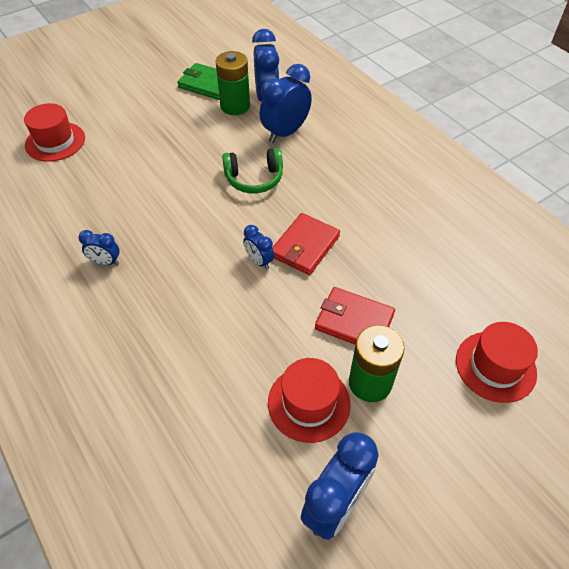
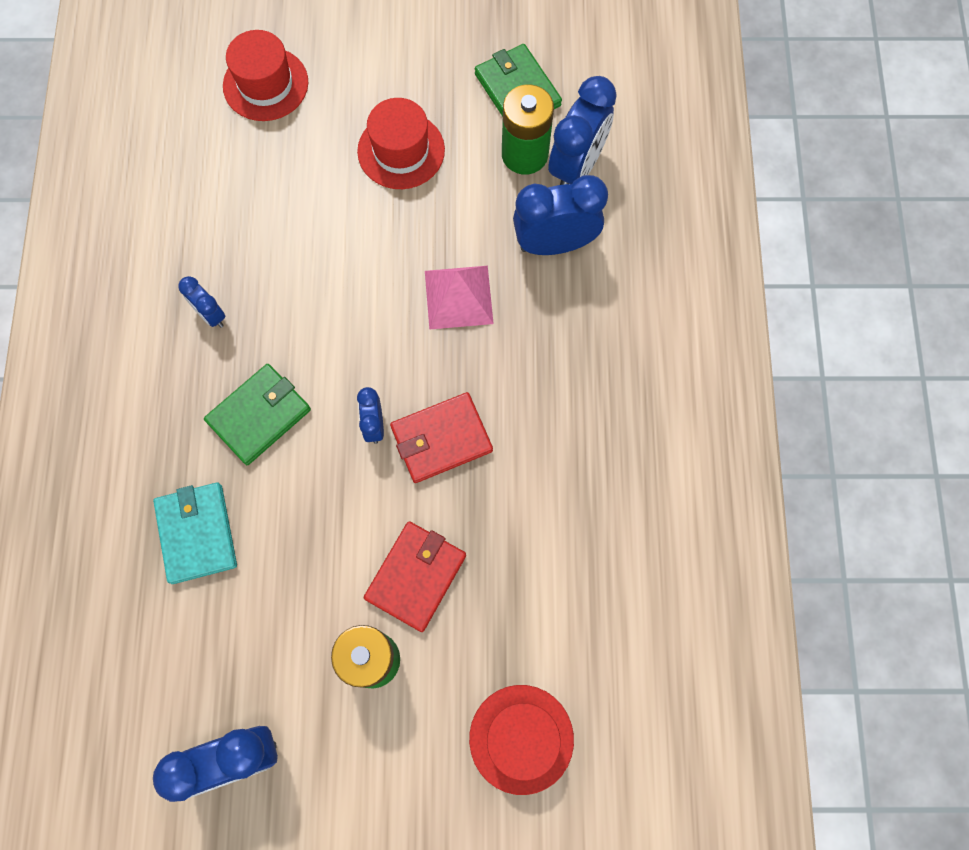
camera: 35 degrees right, 20 degrees up
(181, 296) = (259, 415): none -> green wallet
(191, 384) = (197, 533): none -> turquoise wallet
(254, 179) = (458, 297): green headphones -> pink pyramid
(309, 403) = (294, 637): red hat -> red hat (401, 151)
(354, 321) = (416, 576): red wallet -> red wallet turned 60 degrees clockwise

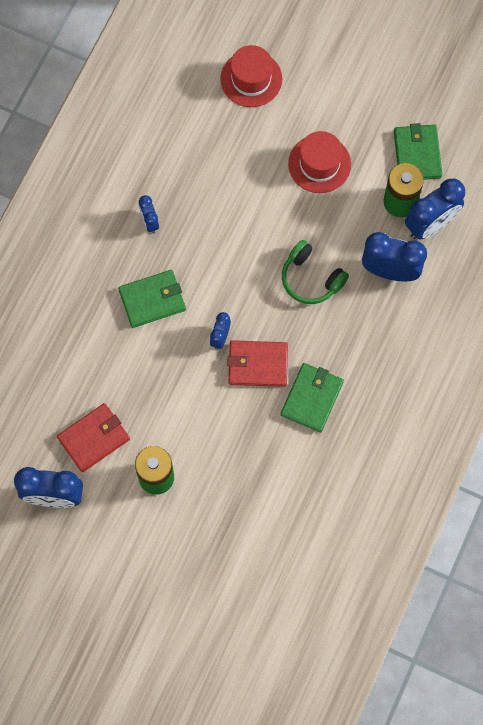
camera: 25 degrees right, 0 degrees up
(197, 533) = (84, 355): turquoise wallet -> none
(416, 576) = (204, 440): red wallet -> red wallet (94, 438)
(458, 297) = (311, 279): pink pyramid -> green headphones
(521, 739) = (222, 561): red hat -> none
(534, 451) = (312, 398): none -> green wallet

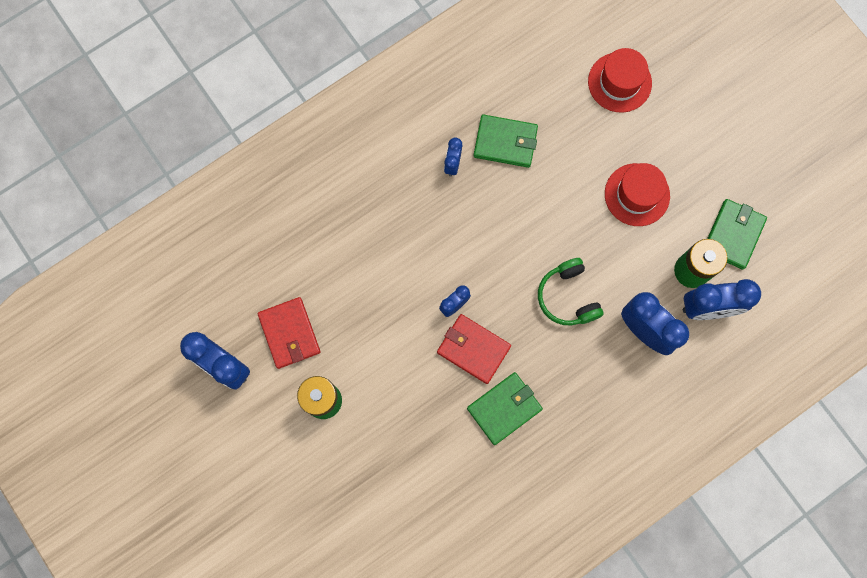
camera: 30 degrees right, 5 degrees up
(94, 438) = (289, 333): red wallet -> red wallet turned 75 degrees clockwise
(152, 300) = (414, 236): green wallet -> green wallet (505, 142)

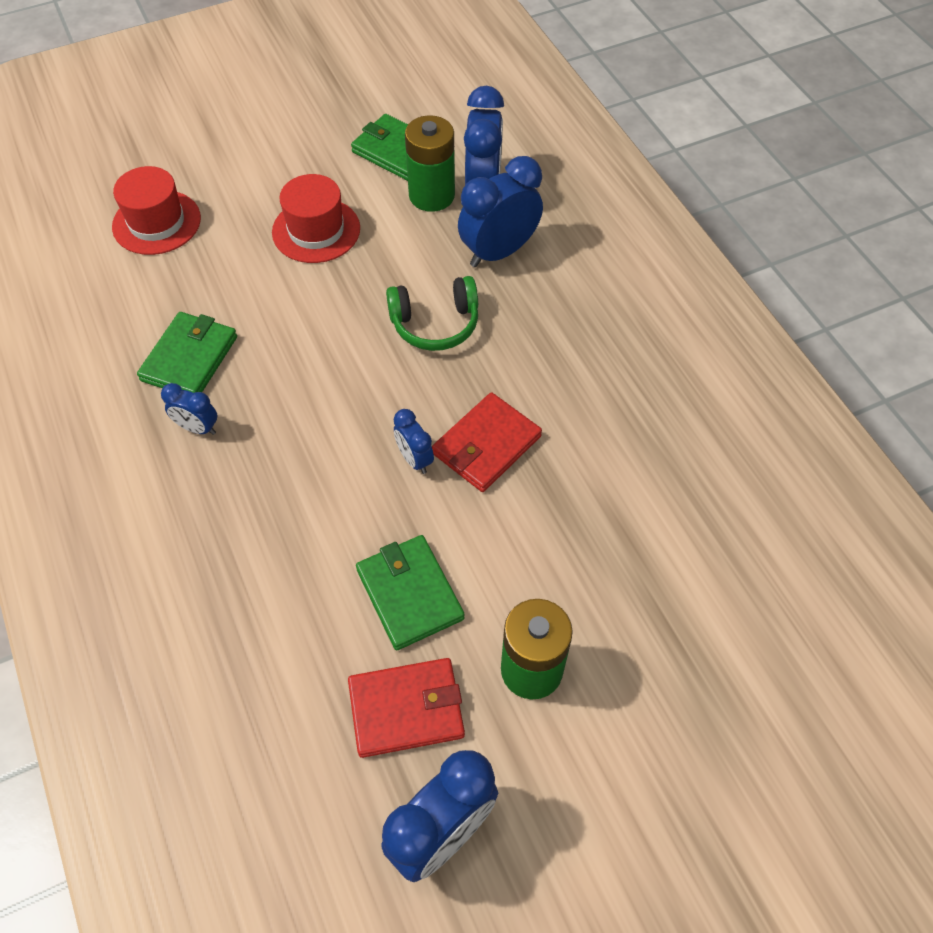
camera: 80 degrees left, 20 degrees down
(504, 408) = (580, 421): green wallet -> green wallet (409, 594)

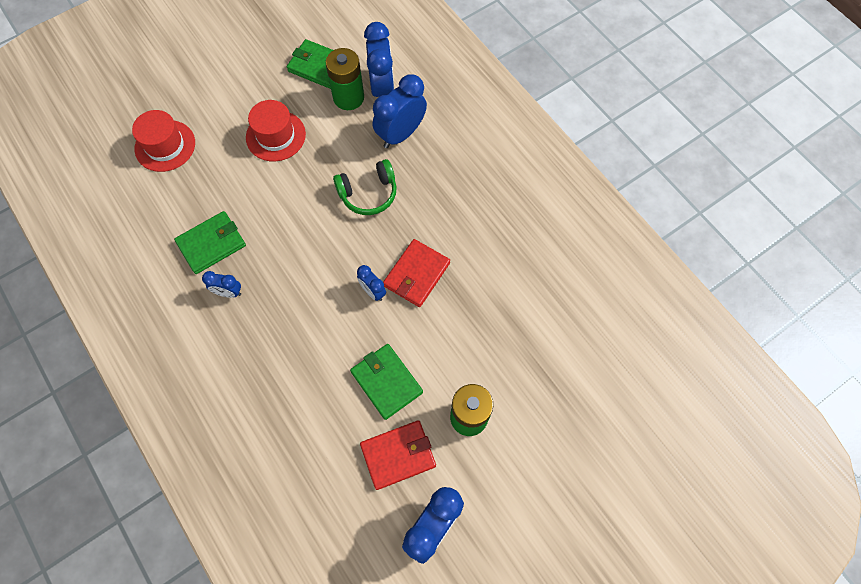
camera: 10 degrees left, 10 degrees up
(189, 358) = (211, 244): green wallet -> green wallet turned 45 degrees clockwise

